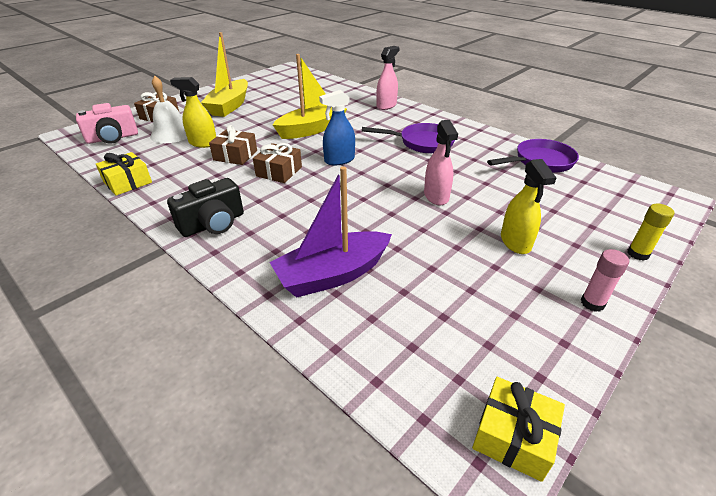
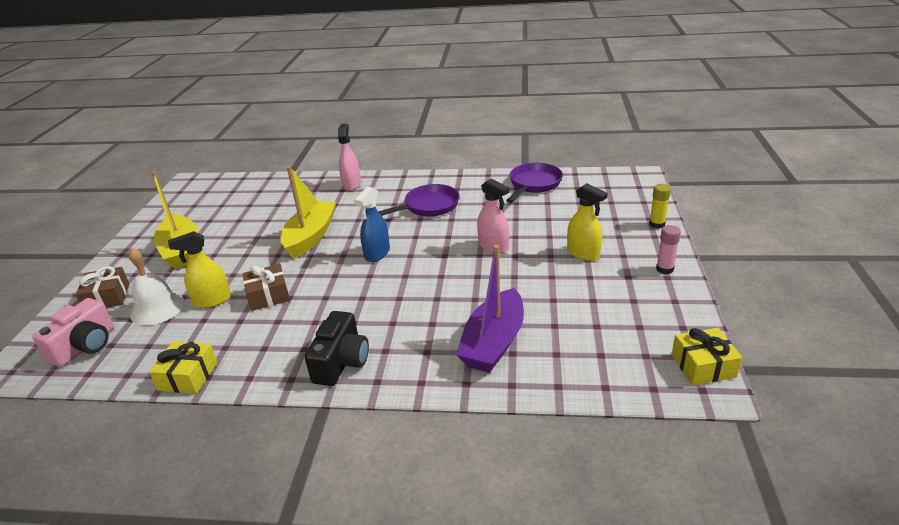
camera: 35 degrees left, 5 degrees down
(279, 171) = (336, 289): brown gift -> none

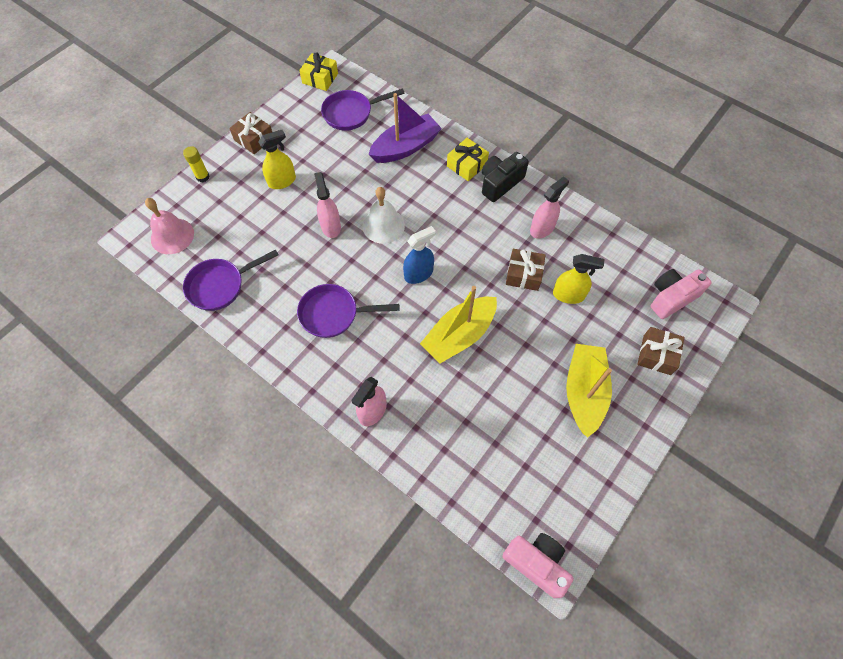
camera: 150 degrees left, 30 degrees up
(157, 308) = (614, 312): white bell -> white bell (383, 225)
(188, 376) = (598, 225): yellow gift -> yellow gift (467, 165)
(200, 180) = (536, 563): none -> pink camera
(263, 341) = (542, 228): none -> pink spray bottle
(583, 253) = (282, 181): yellow spray bottle -> yellow spray bottle turned 75 degrees clockwise
(603, 345) = (351, 113): none -> purple pan
(613, 188) = (172, 236): none -> pink bell
(664, 269) = (254, 139): pink glue stick -> brown gift

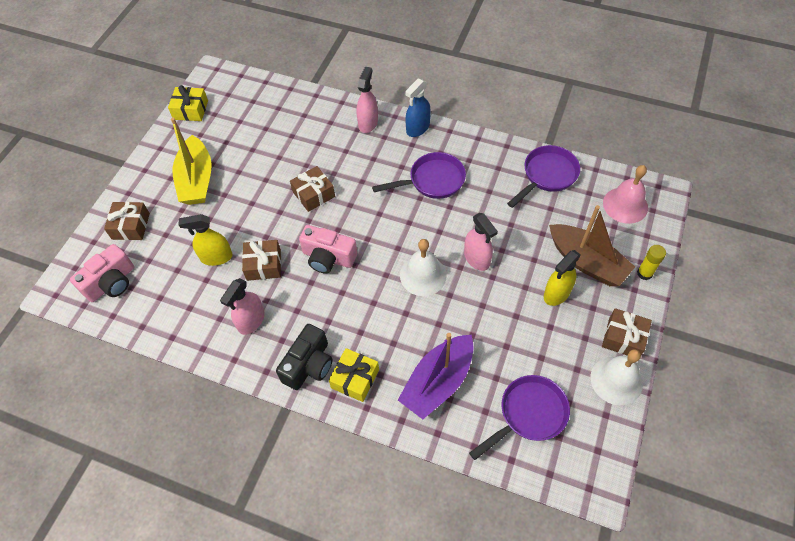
camera: 165 degrees right, 5 degrees down
(241, 198) = (586, 262): none -> brown boat
(278, 116) = (616, 380): none -> white bell
(320, 78) = (602, 463): yellow gift -> yellow gift (190, 110)
(418, 274) = (368, 236): blue spray bottle -> blue spray bottle (418, 128)
(459, 335) = (313, 194): yellow boat -> brown gift
(536, 563) = (224, 74): pink camera -> pink camera (328, 257)

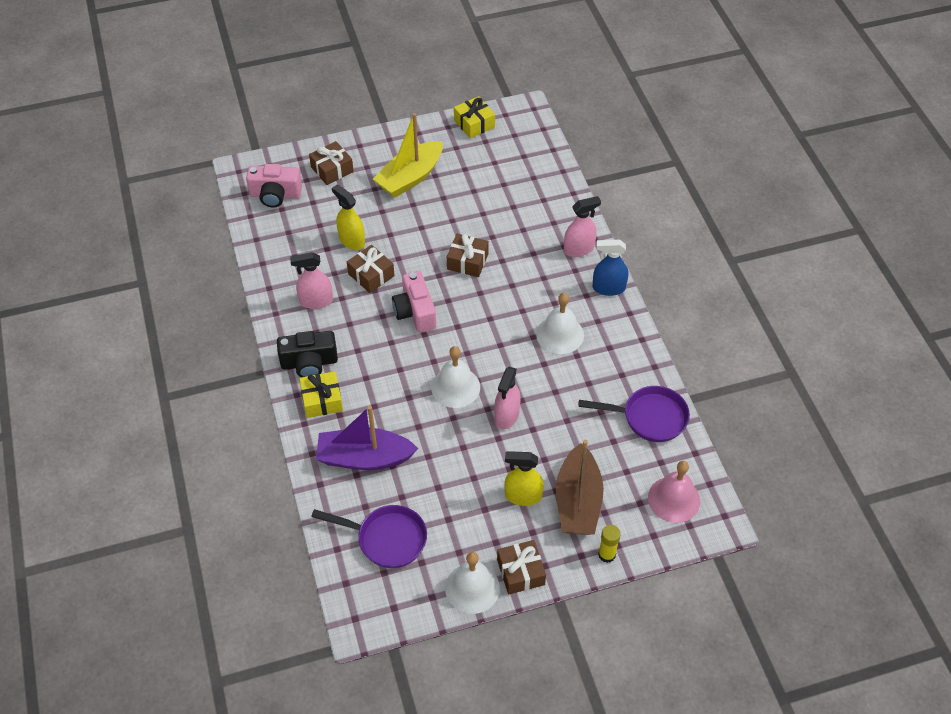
camera: 50 degrees right, 5 degrees down
(432, 181) = (560, 334): purple pan -> white bell

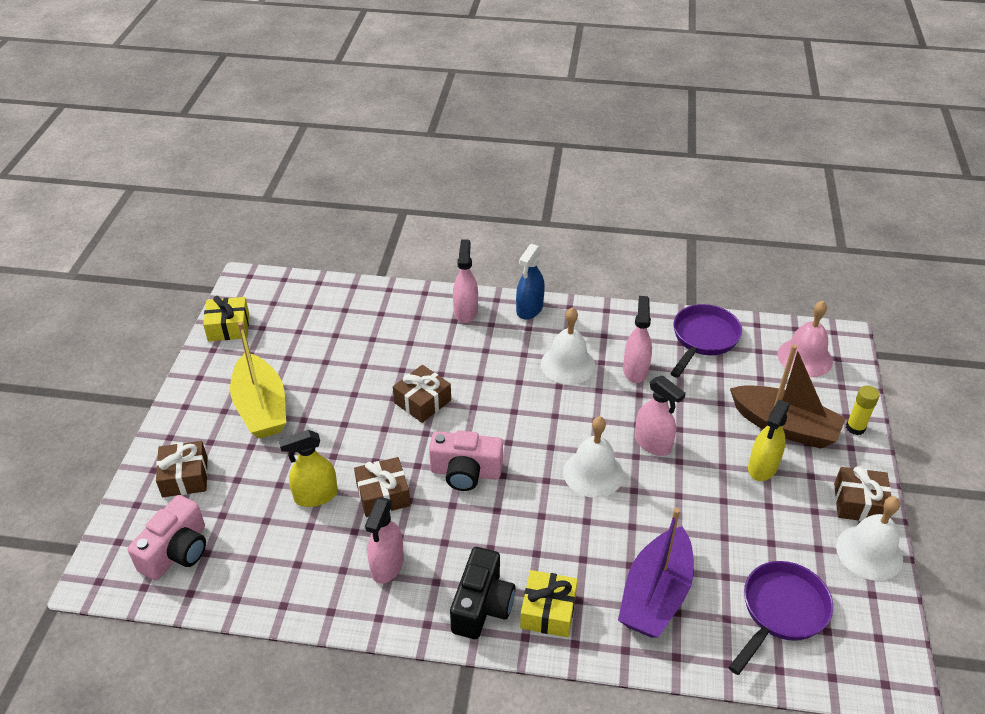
camera: 65 degrees left, 10 degrees down
(581, 381) = (635, 370): none -> pink spray bottle

